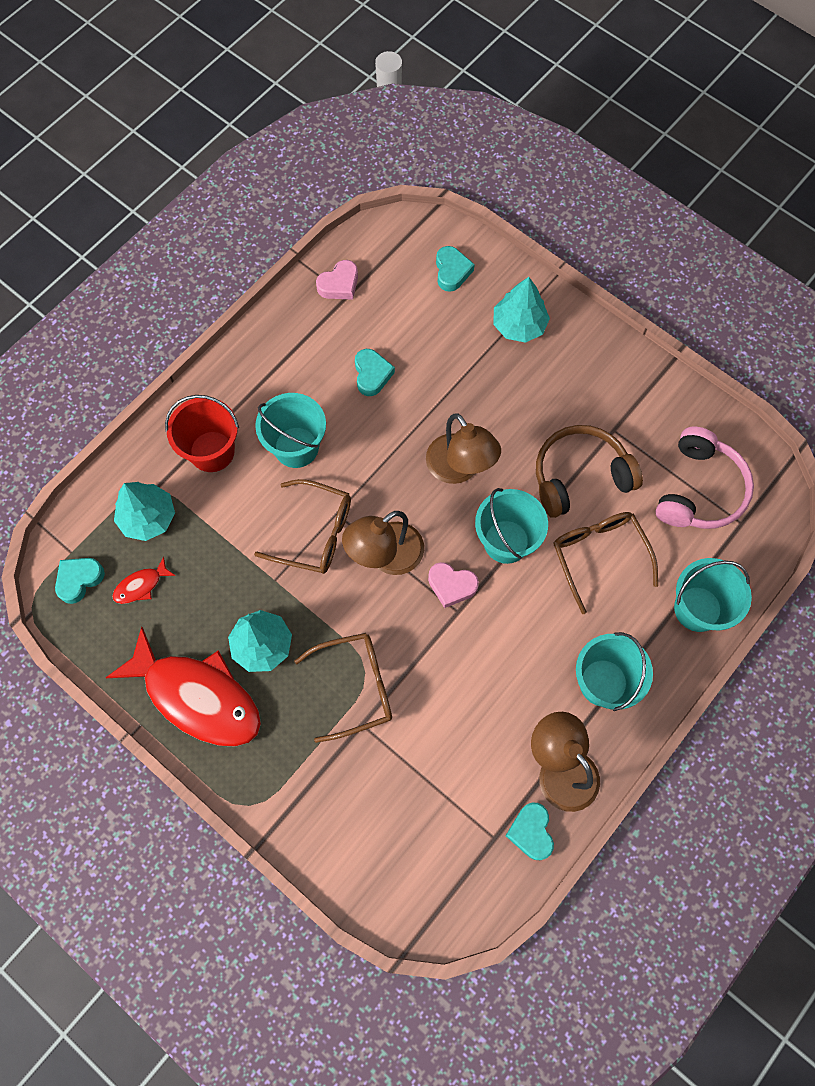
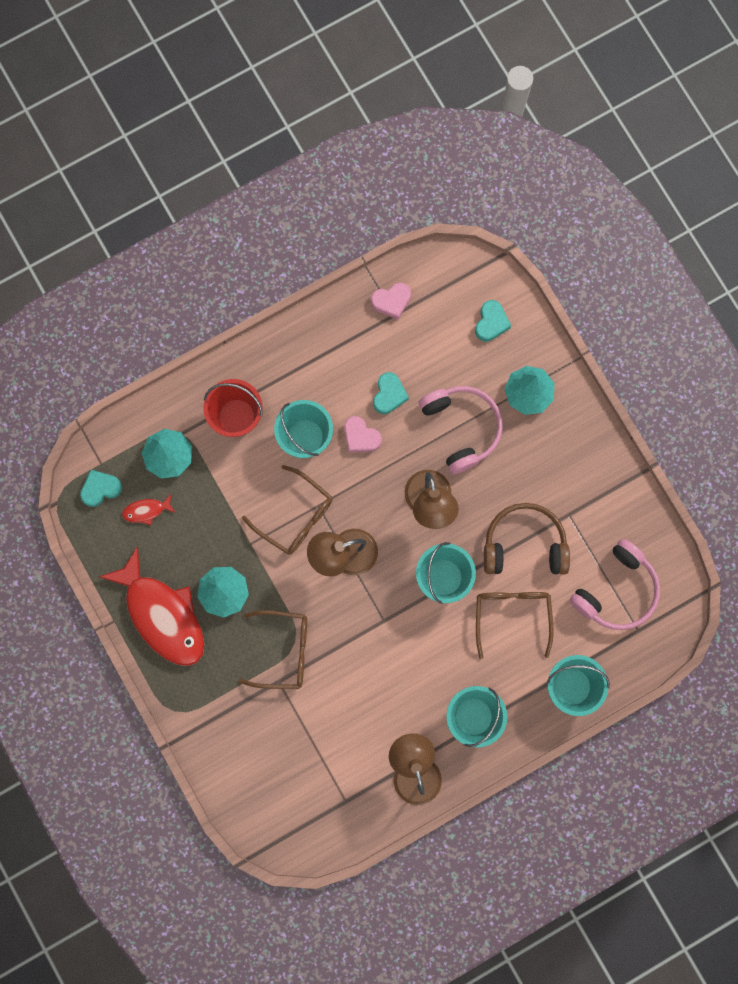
camera: 20 degrees right, 10 degrees up
(451, 585) = (386, 598): pink heart -> pink heart (361, 437)
(463, 382) = (461, 428): none -> pink headphones
(531, 832) = (374, 807): turquoise heart -> none

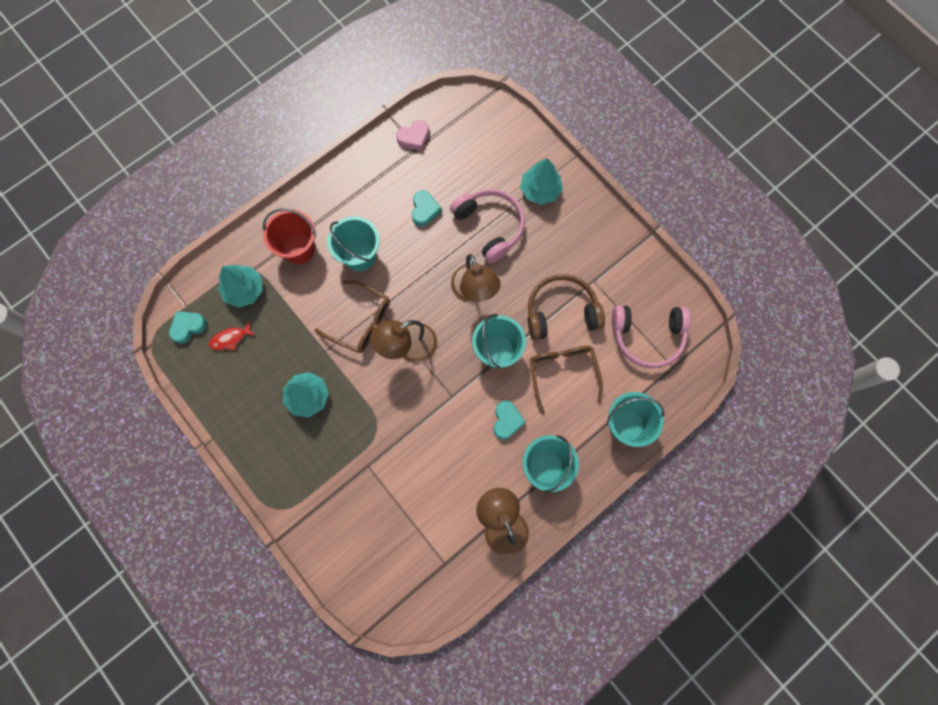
camera: 10 degrees left, 5 degrees down
(162, 615) = (255, 425): red fish -> none
(283, 651) = (368, 438): brown glasses -> none
(361, 437) = (406, 247): pink heart -> none
(491, 323) = (499, 141): turquoise heart -> turquoise heart (507, 421)
(616, 591) = (647, 337): pink headphones -> pink headphones turned 60 degrees clockwise

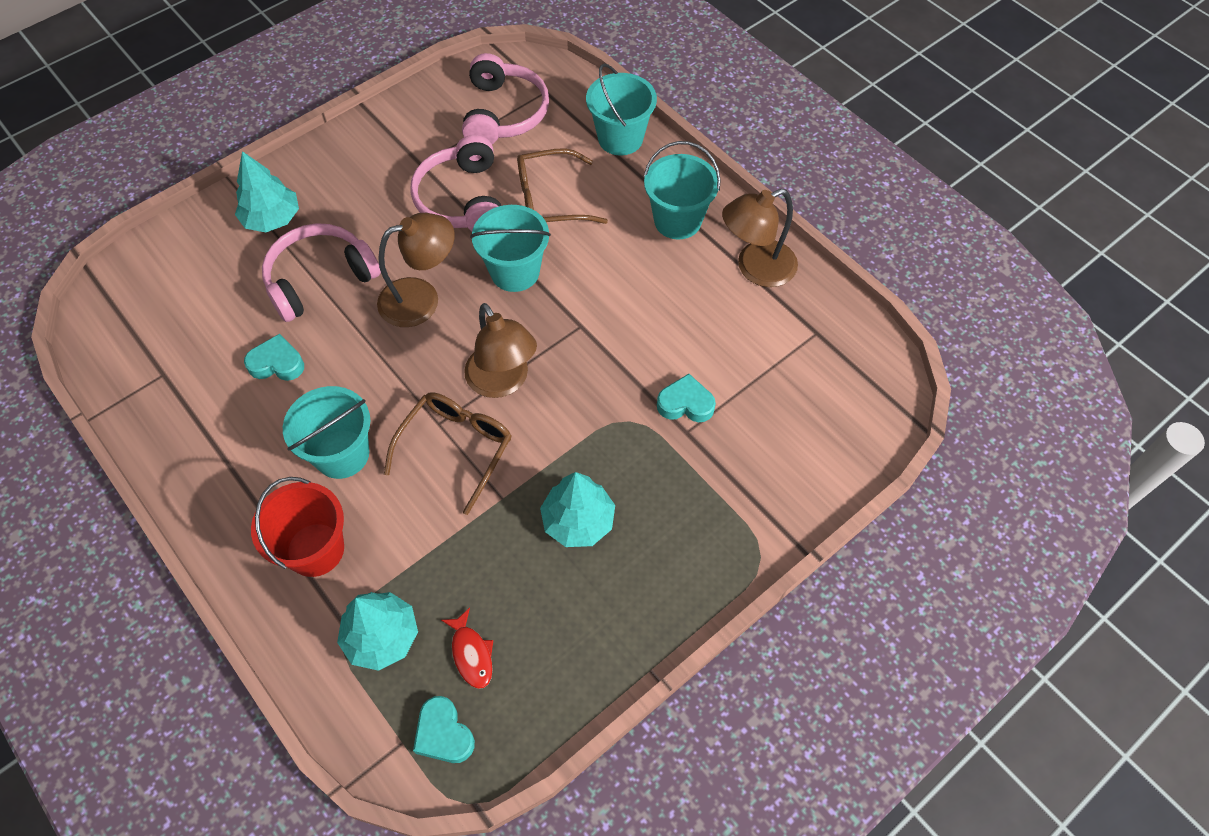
camera: 90 degrees left, 15 degrees down
(414, 137) = (143, 380): pink heart -> none
(507, 421) = (616, 261): turquoise heart -> turquoise heart (685, 404)
(561, 312) = (462, 199): brown headphones -> pink headphones

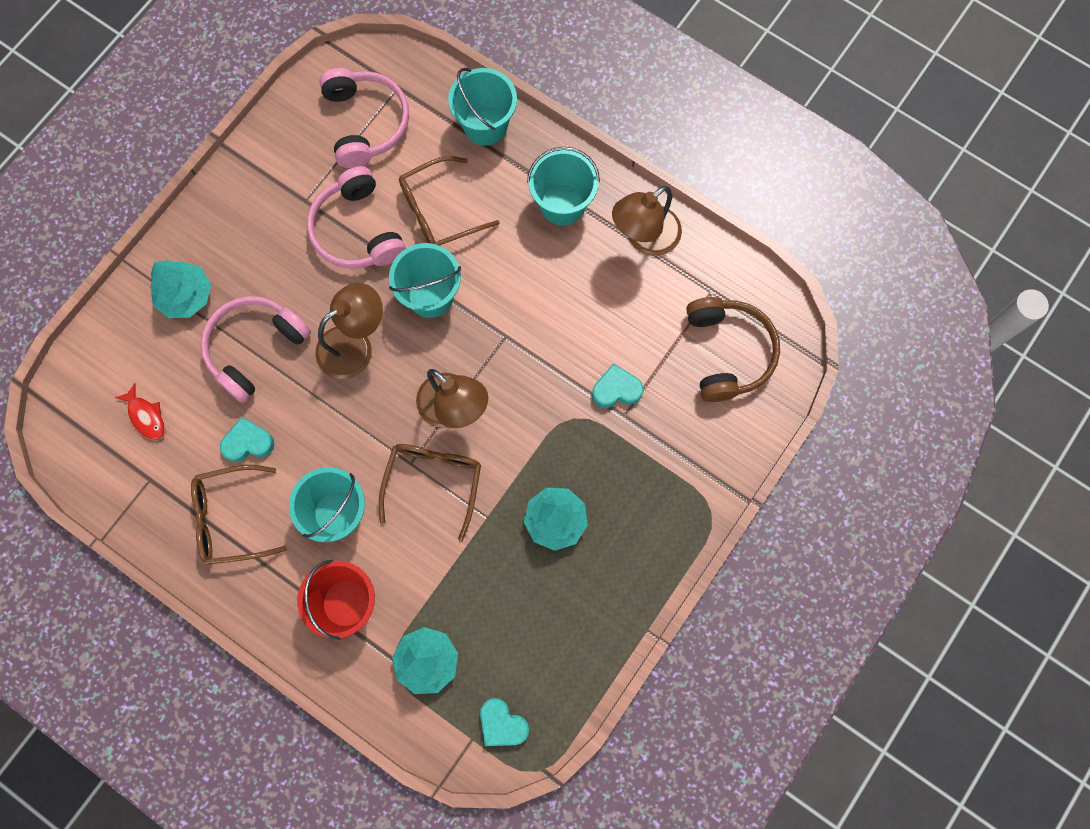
camera: 15 degrees left, 15 degrees up
(228, 431) = (230, 518): none -> brown glasses
(471, 654) = (503, 656): red fish -> red fish (146, 416)
(820, 396) = (728, 352): none -> brown headphones

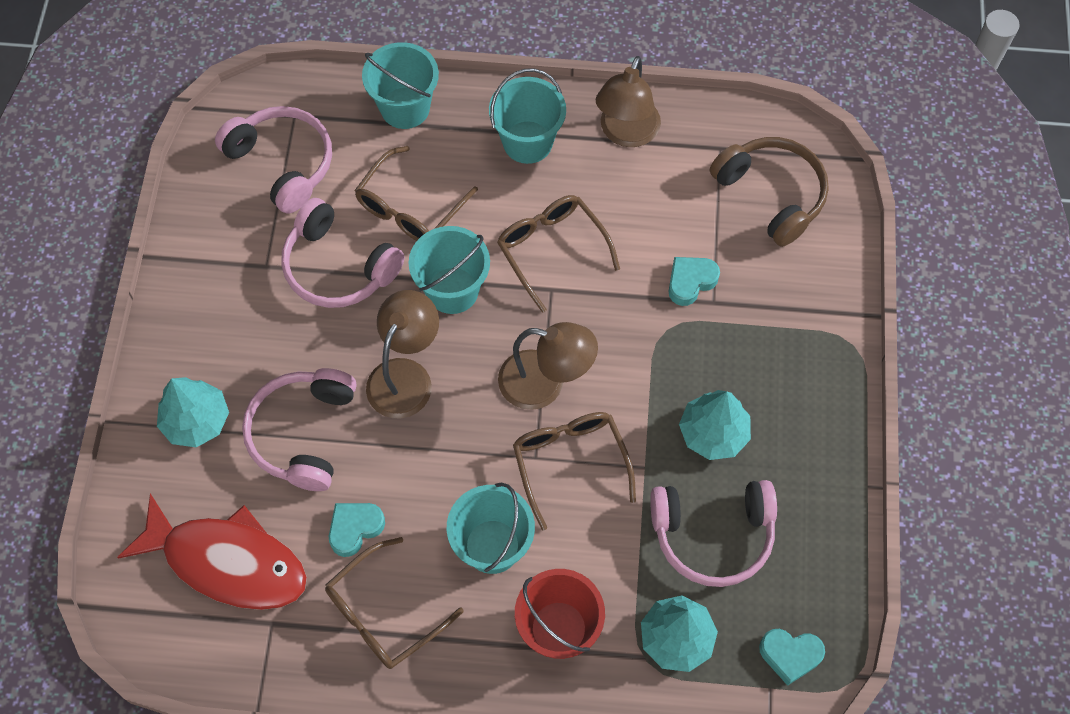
camera: 30 degrees left, 10 degrees down
(146, 416) = (228, 562): red fish -> red fish, size x2.44
(504, 599) = (713, 535): none -> pink headphones
(525, 304) = (551, 250): none -> brown glasses

